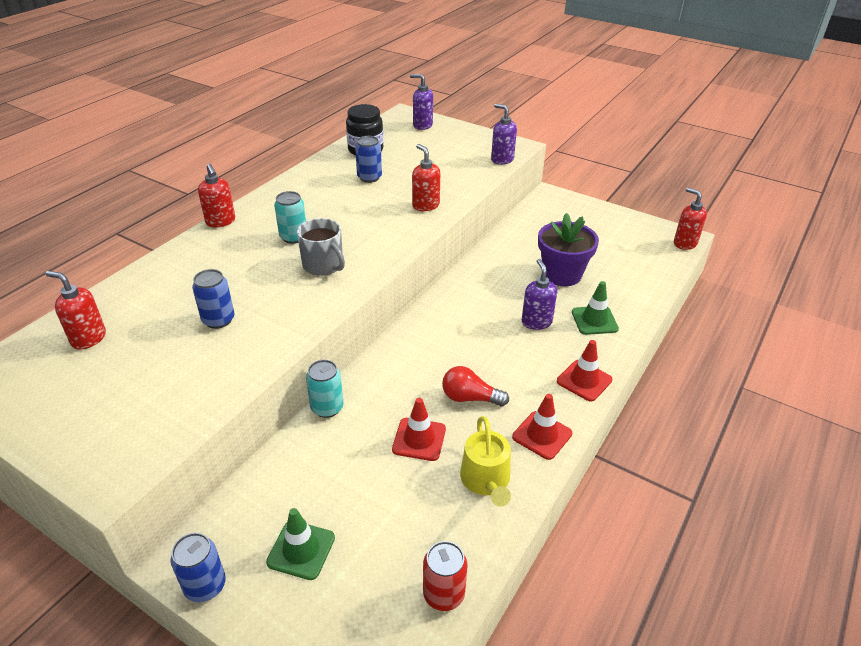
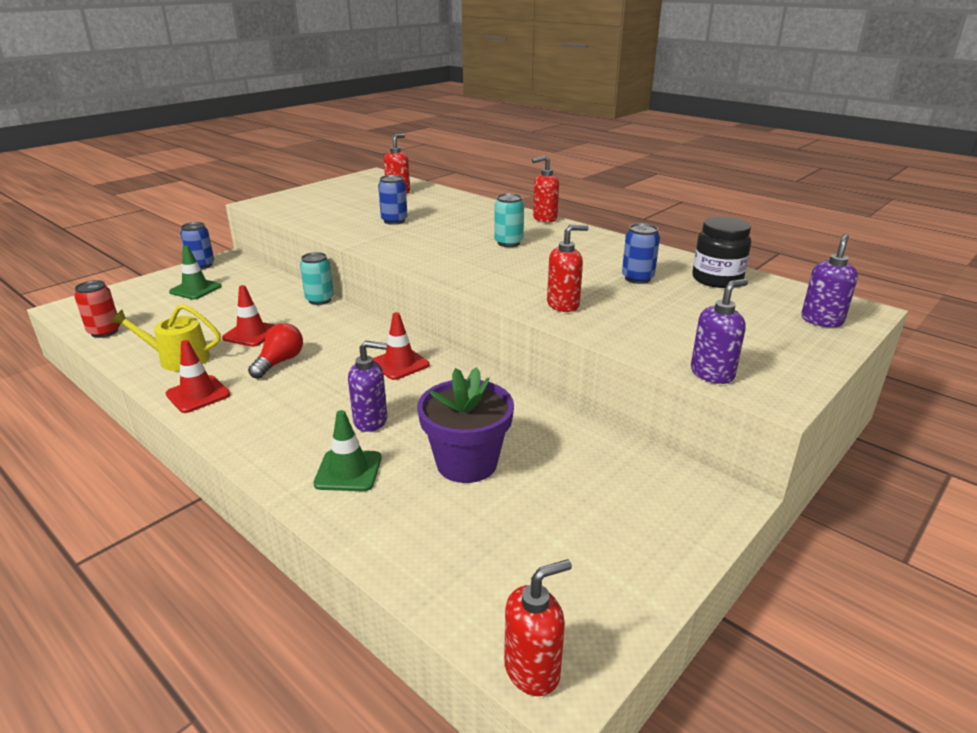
camera: 100 degrees right, 10 degrees down
(323, 265) = (453, 253): grey mug -> none
(584, 380) = (247, 437): red traffic cone -> red traffic cone (399, 364)

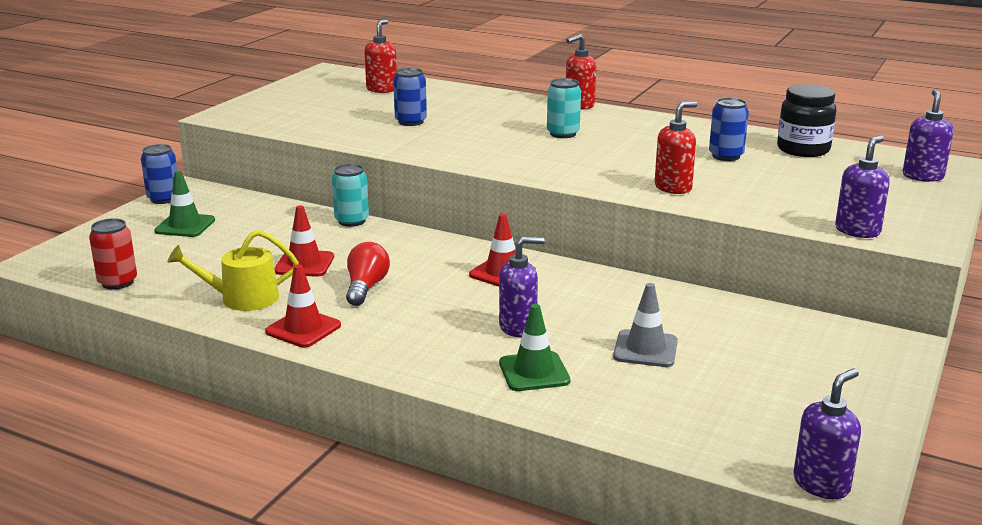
camera: 15 degrees left, 5 degrees down
(466, 463) = (645, 349): purple flower pot -> grey traffic cone
(532, 670) = (821, 484): red soap dispenser -> purple soap dispenser

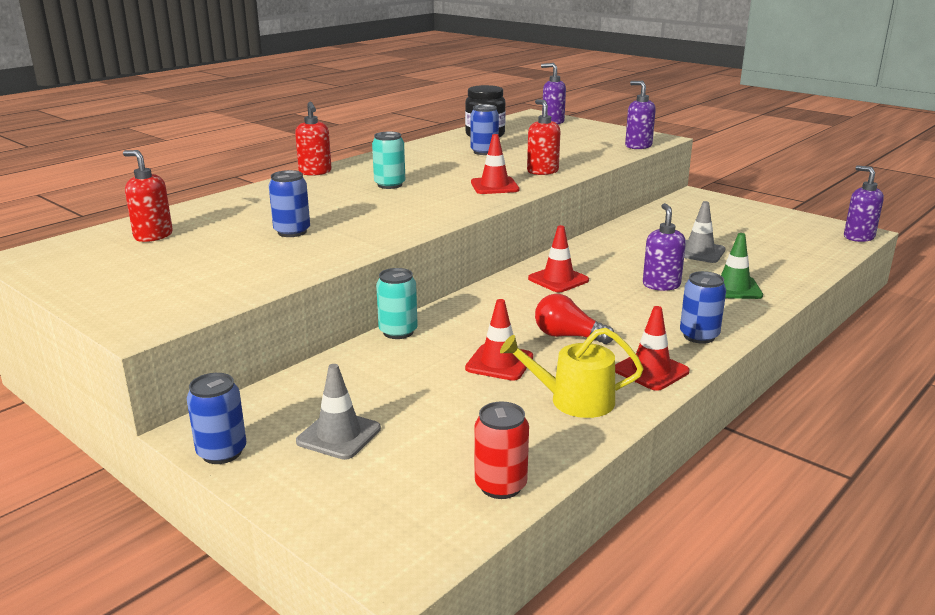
camera: 75 degrees left, 0 degrees up
(185, 226) = (339, 435): green traffic cone -> grey traffic cone
(242, 298) = (574, 400): yellow watering can -> yellow watering can turned 90 degrees clockwise
(388, 351) = (699, 336): none -> blue can
(595, 172) = (494, 186): none -> red traffic cone

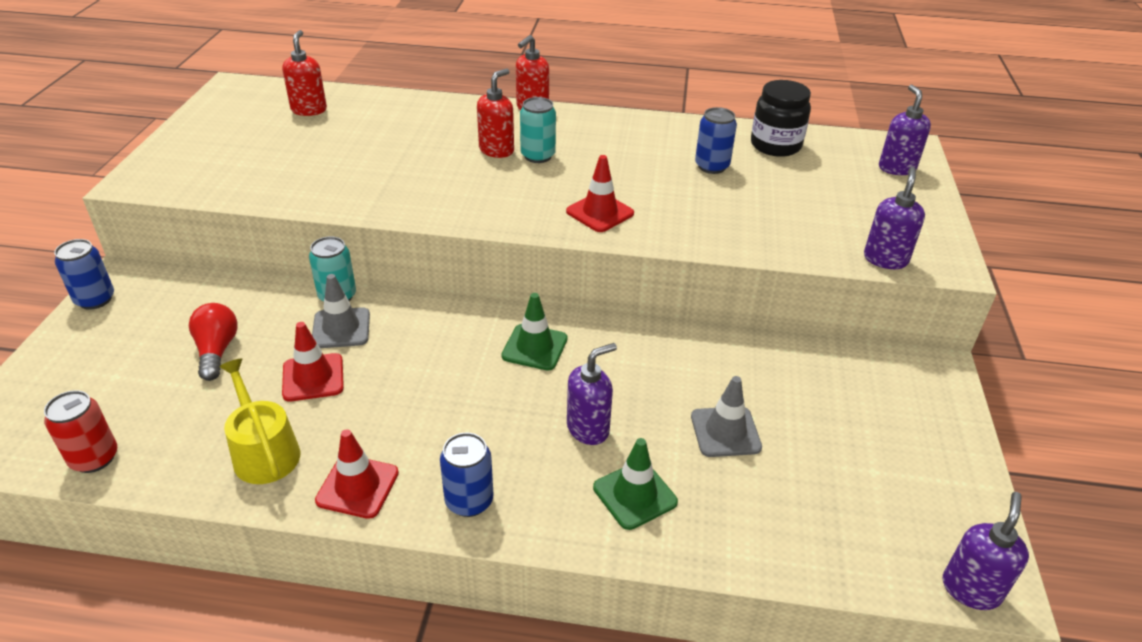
camera: 55 degrees right, 15 degrees up
(292, 232) = (366, 160): blue can -> none
(339, 435) = (141, 341): grey traffic cone -> grey traffic cone (341, 328)
(542, 171) = (688, 224): red soap dispenser -> red soap dispenser (497, 150)
(558, 279) = (534, 347): red traffic cone -> green traffic cone
(568, 336) = (399, 401): red light bulb -> red light bulb (217, 351)

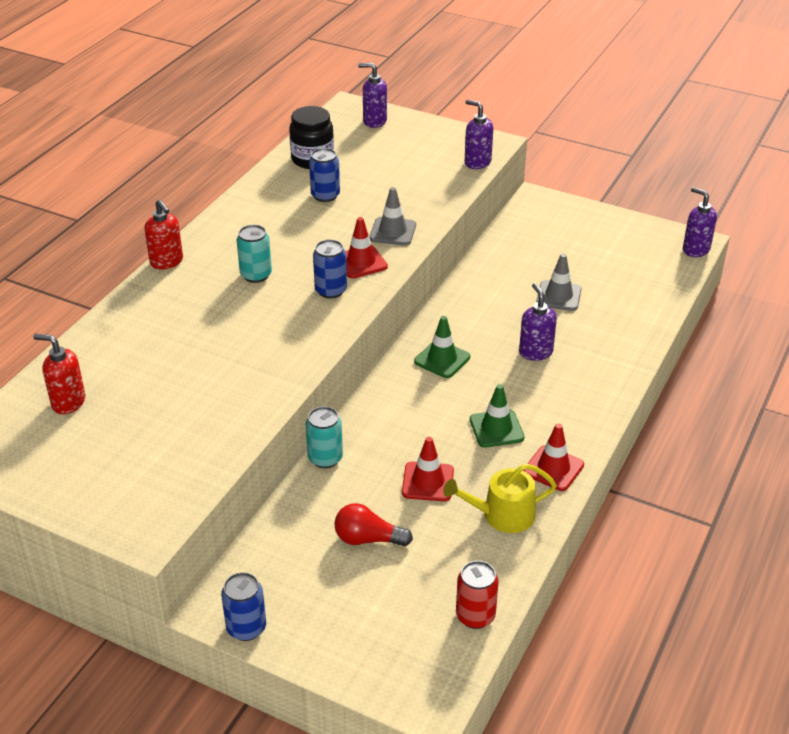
camera: 70 degrees left, 0 degrees up
(341, 328) = (371, 460): grey traffic cone -> grey traffic cone (392, 232)
(469, 501) = (582, 417): blue can -> blue can (331, 290)
(497, 150) = (232, 295): red soap dispenser -> none
(635, 495) = (599, 346): green traffic cone -> green traffic cone (496, 429)

